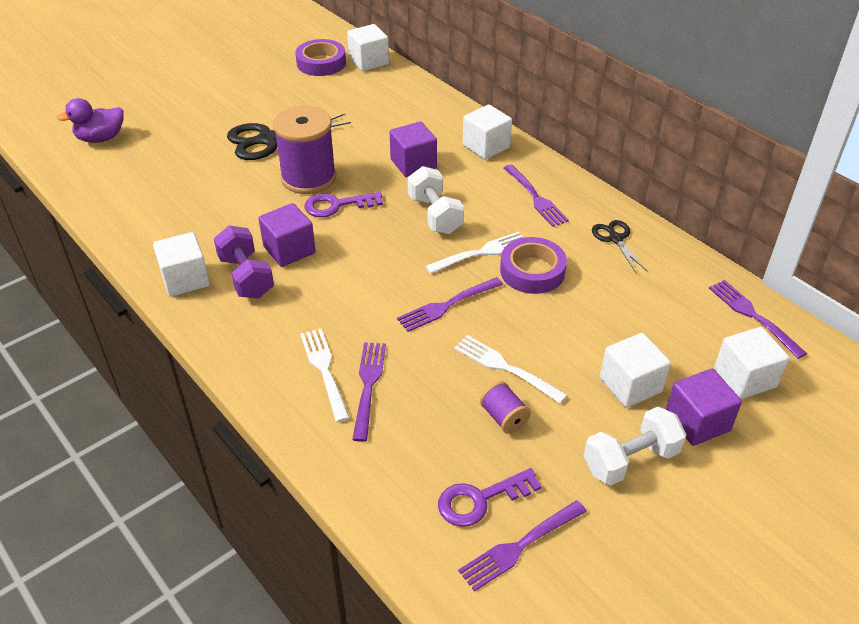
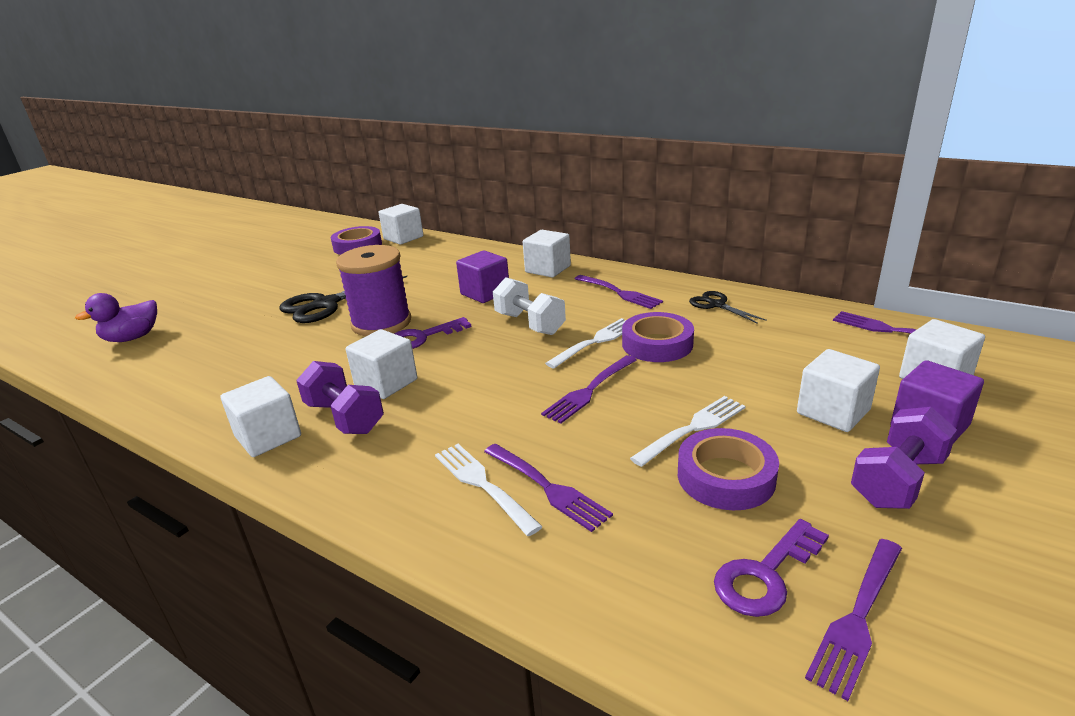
camera: 15 degrees left, 15 degrees down
(289, 250) = (386, 383): purple cube -> white cube
(368, 386) = (546, 487): purple fork -> purple fork turned 150 degrees clockwise
(504, 417) = (726, 477): purple spool -> purple tape
(506, 368) = (692, 429): white fork -> white fork turned 120 degrees clockwise
(630, 460) = (897, 480): white dumbbell -> purple dumbbell

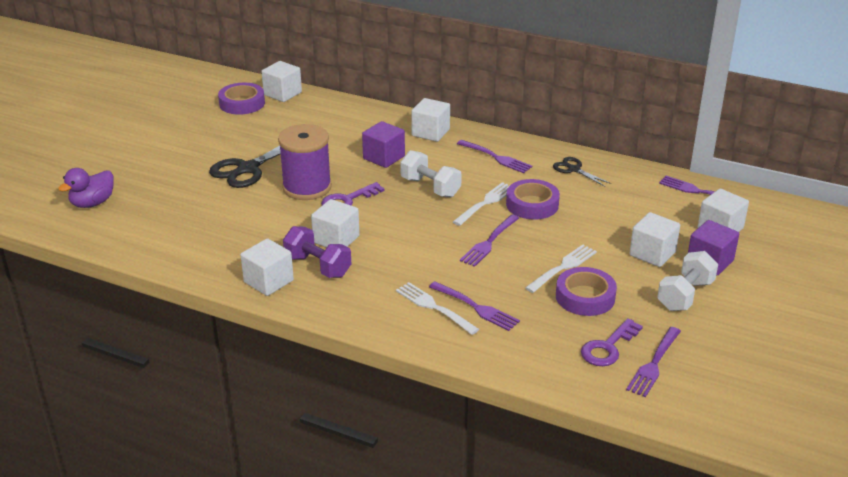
camera: 10 degrees left, 5 degrees up
(897, 480) = (685, 295): purple dumbbell -> white dumbbell

